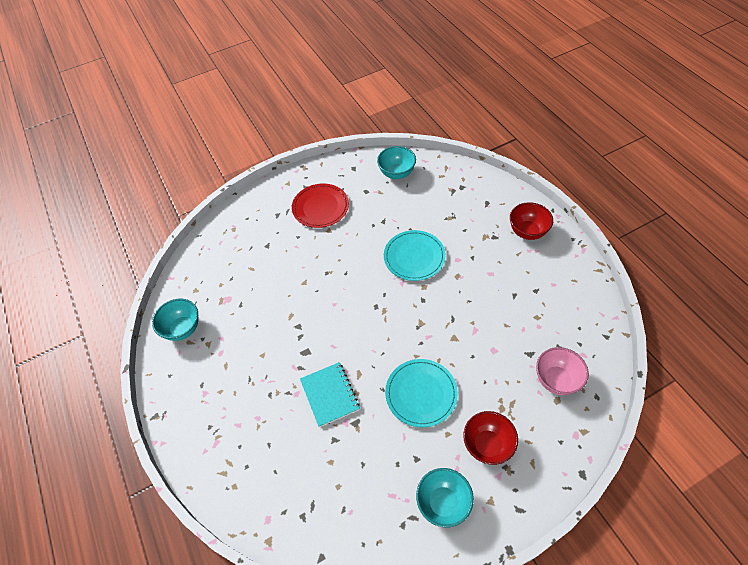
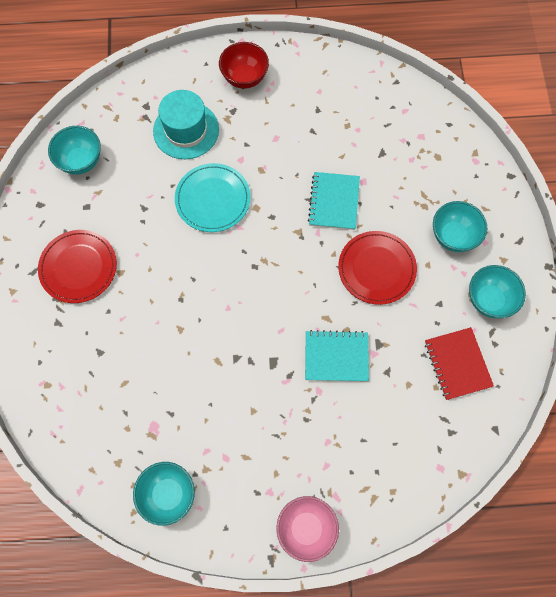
camera: 70 degrees left, 15 degrees up
(367, 497) = (457, 364): none -> red notebook
(421, 393) = (376, 268): turquoise plate -> red plate
(458, 217) = (186, 130): none -> turquoise hat
(461, 336) = (334, 202): none -> turquoise notebook
(487, 445) = (453, 236): red bowl -> turquoise bowl
(556, 380) = (418, 146): pink bowl -> pink bowl (306, 528)

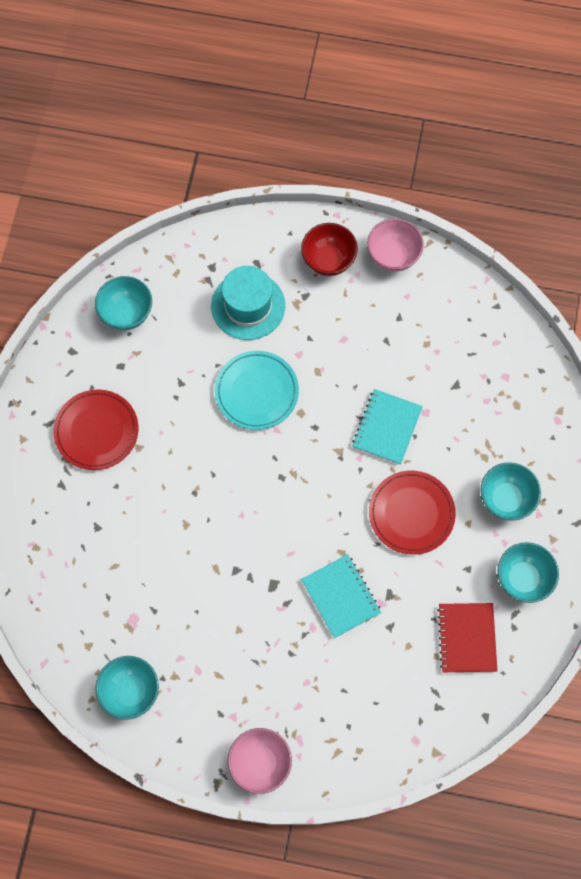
camera: 15 degrees right, 0 degrees up
(298, 62) = (393, 256): none -> pink bowl
(336, 356) = (341, 596): turquoise notebook -> turquoise notebook turned 45 degrees clockwise

